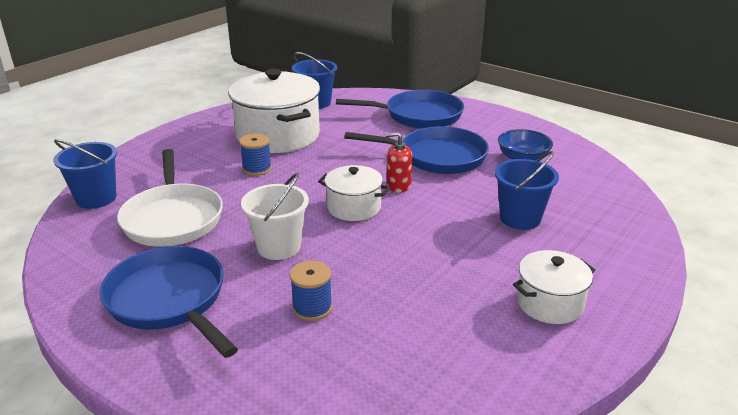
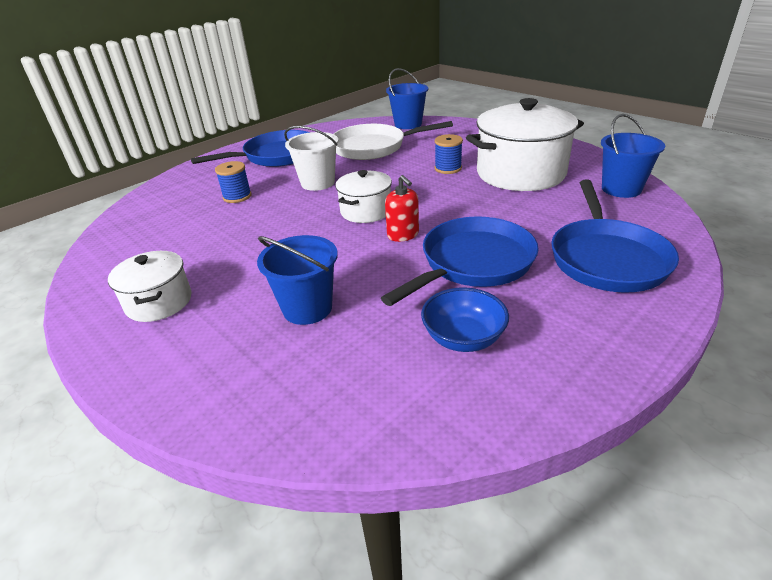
camera: 100 degrees right, 5 degrees up
(398, 185) = (403, 235): red soap dispenser -> red soap dispenser turned 135 degrees clockwise
(436, 156) = (472, 263): blue pan -> blue pan turned 150 degrees counterclockwise

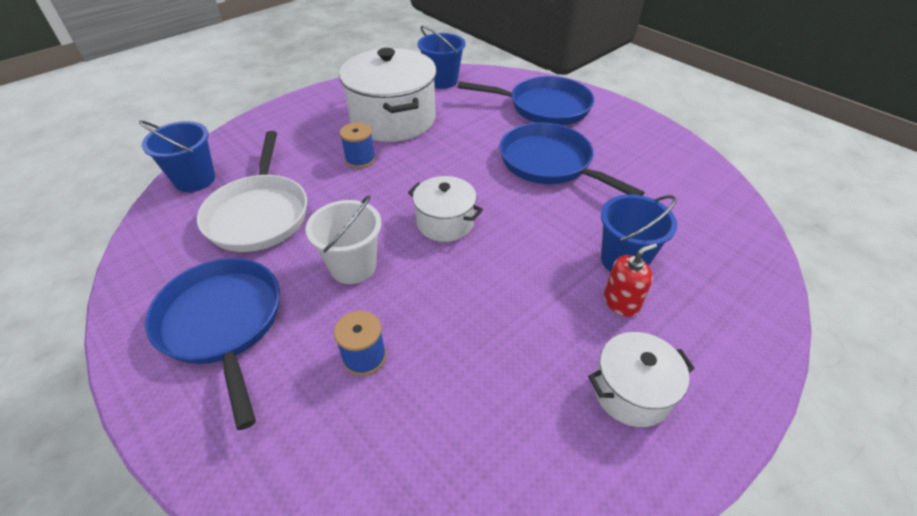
camera: 90 degrees left, 10 degrees up
(403, 235) = (500, 198): red soap dispenser -> red soap dispenser (621, 302)
(463, 338) = (644, 177): blue bowl -> none

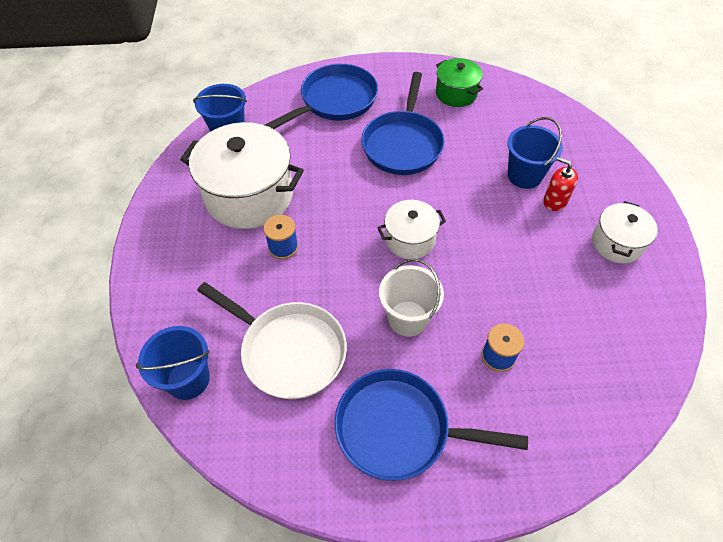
camera: 50 degrees left, 10 degrees up
(550, 163) = (403, 144): blue pan -> blue pan turned 75 degrees counterclockwise
(621, 302) = (555, 201): red soap dispenser -> red soap dispenser turned 60 degrees counterclockwise
(658, 163) = (456, 93): none -> green pot

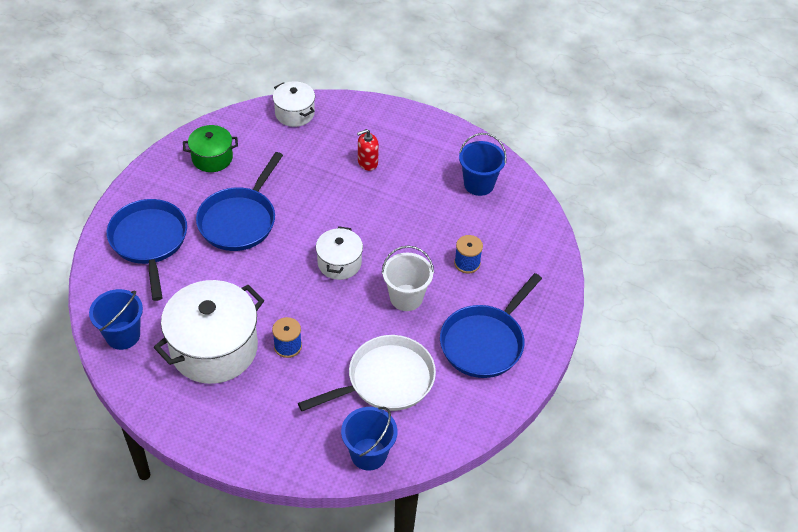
camera: 65 degrees left, 5 degrees down
(403, 144) = (240, 220): blue pan -> blue pan turned 75 degrees clockwise
(524, 175) = (331, 165): blue bucket -> blue bucket (479, 184)
(617, 243) = (426, 152): white pot -> white pot (294, 113)

